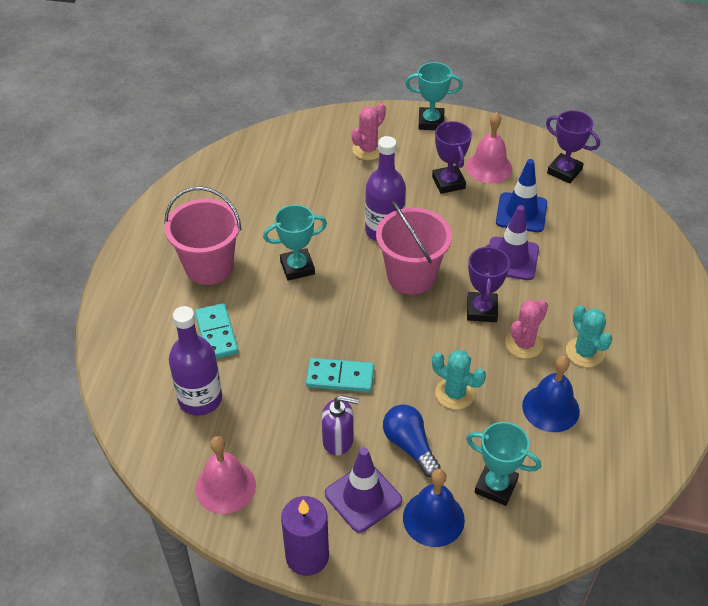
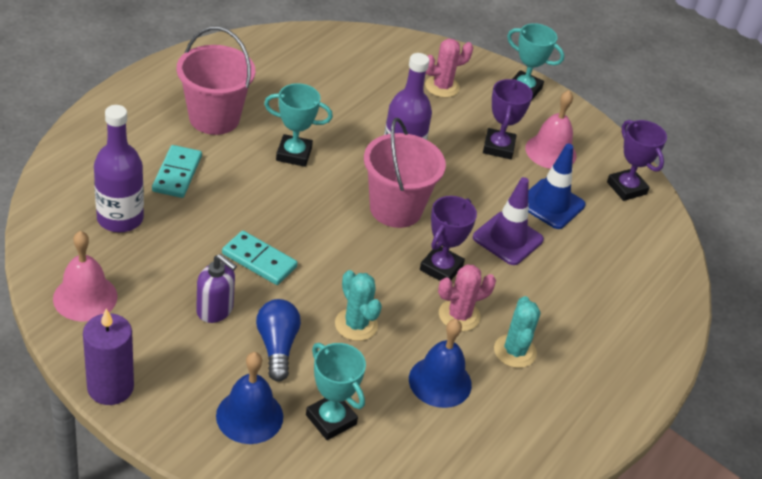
camera: 20 degrees right, 5 degrees down
(363, 497) = (199, 366): purple traffic cone -> none

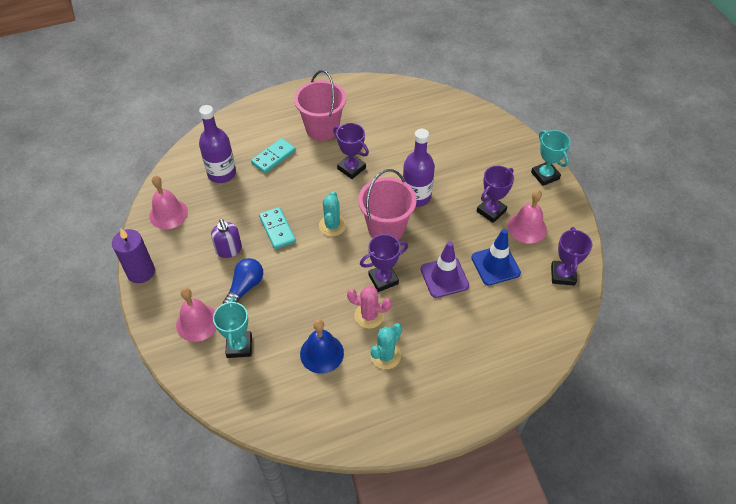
camera: 40 degrees right, 10 degrees up
(249, 416) = (197, 322): blue bell -> pink bell
(294, 154) = (351, 168): turquoise trophy -> purple trophy
(356, 324) = (301, 294): turquoise cactus -> turquoise cactus (332, 225)
(442, 87) = (486, 155): pink cactus -> none

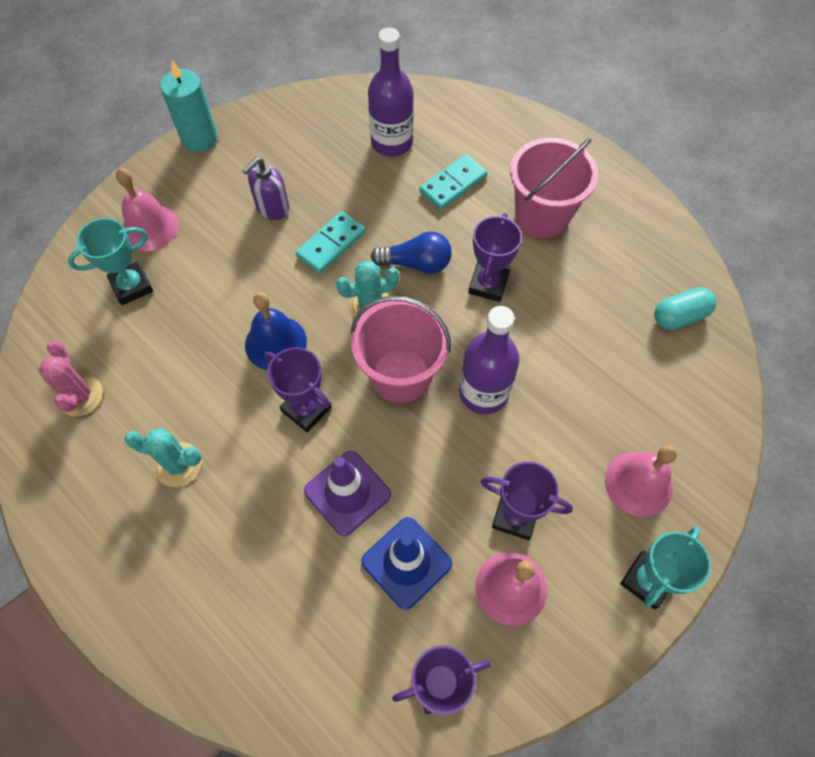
camera: 65 degrees right, 10 degrees up
(141, 272) = (199, 138): purple candle -> turquoise candle
(168, 214) = (298, 121): pink bell -> pink bell (638, 483)
(245, 287) = (222, 252): blue light bulb -> blue light bulb (416, 263)
(273, 157) = (453, 184): turquoise domino -> turquoise domino turned 60 degrees counterclockwise
(321, 353) = (154, 383): blue bell -> blue bell (275, 343)
(369, 316) = (236, 416): pink cactus -> pink cactus (80, 396)
(416, 103) = (679, 316): none -> turquoise capsule

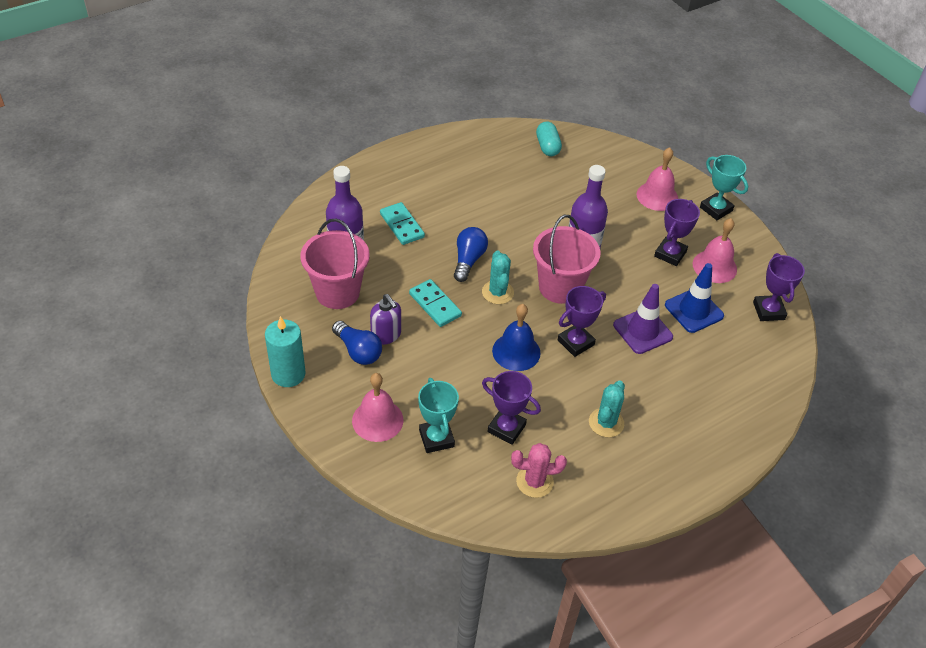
camera: 80 degrees left, 15 degrees down
(243, 188) = (358, 351): none -> blue light bulb
(488, 284) = (498, 227): purple trophy -> purple trophy (506, 428)
(542, 216) = (448, 187): pink bucket -> pink bucket (337, 292)

